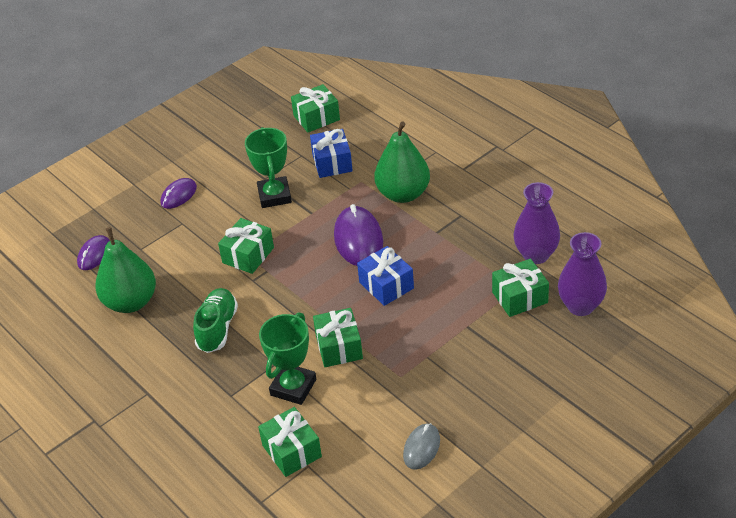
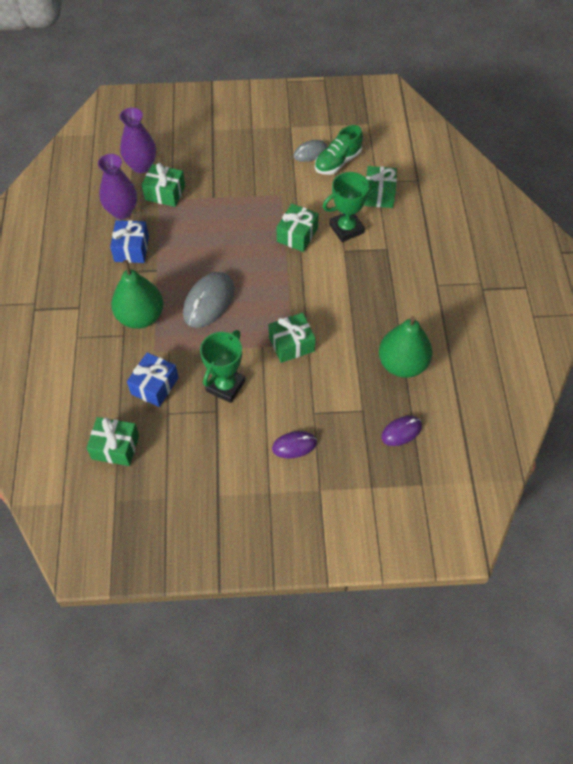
camera: 145 degrees left, 15 degrees up
(217, 328) = (359, 300): green shoe -> green shoe (337, 162)
(358, 239) = (208, 301): purple mouse -> grey mouse
(386, 285) = (228, 255): blue gift -> blue gift (131, 249)

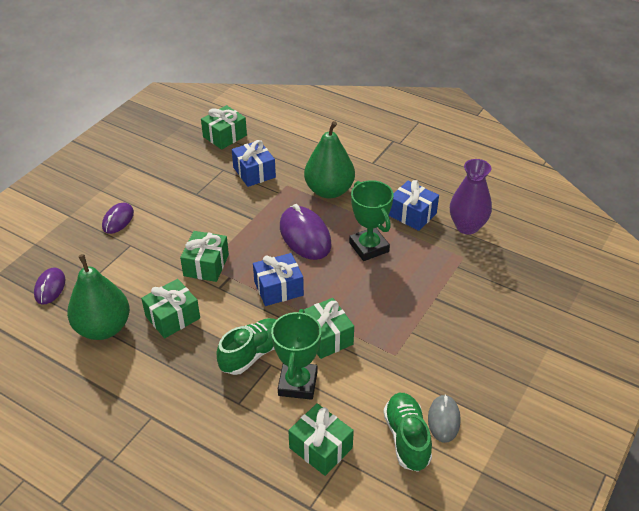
camera: 125 degrees right, 15 degrees down
(141, 166) = (525, 264): purple vase -> none
(165, 193) = (470, 265): green gift -> green gift (172, 317)
(208, 301) = (305, 236): grey mouse -> purple mouse
(225, 386) = (211, 208): green trophy -> green trophy (369, 247)
(277, 285) = (278, 288): none -> blue gift
(345, 264) = (253, 354): none -> green shoe

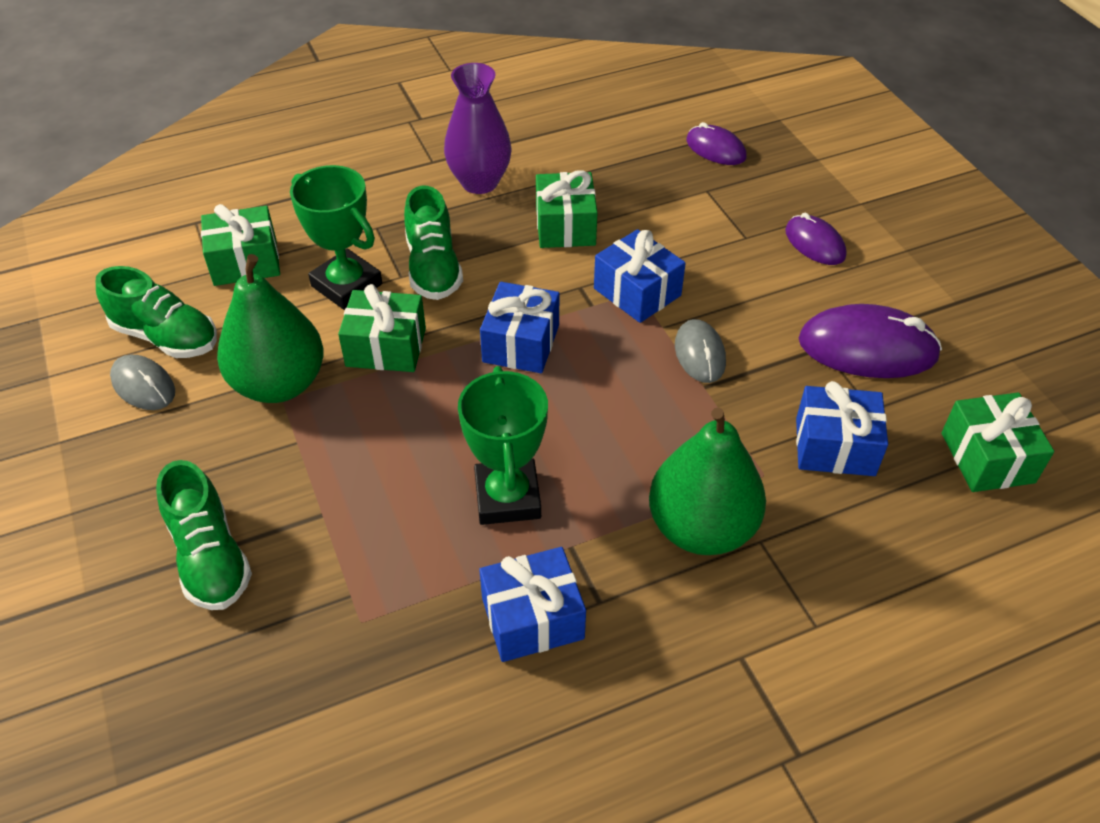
camera: 125 degrees right, 5 degrees up
(103, 328) = (602, 168): green pear -> green pear (279, 384)
(206, 265) = (637, 292): green gift -> blue gift
(233, 227) = (699, 354): none -> grey mouse
(305, 236) = (607, 429): purple mouse -> purple mouse (867, 348)
(369, 247) = (507, 497): green trophy -> green trophy turned 75 degrees clockwise
(467, 226) = (423, 689): purple vase -> purple vase (479, 182)
(491, 319) = (210, 557): none -> green shoe

